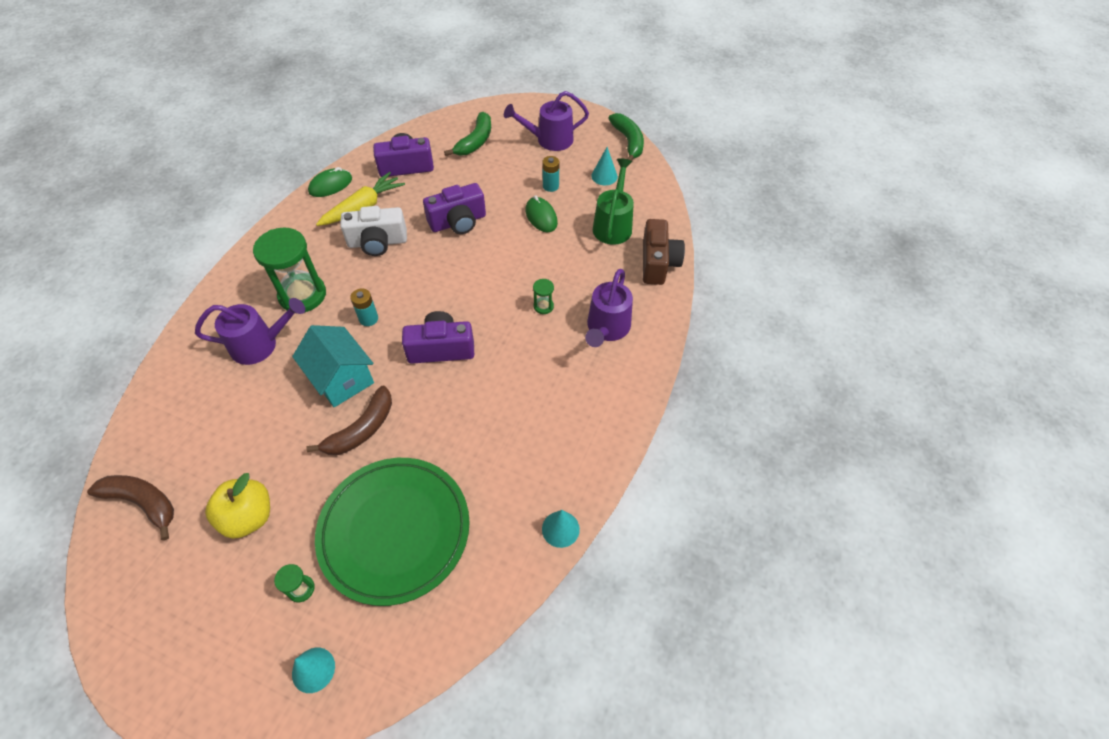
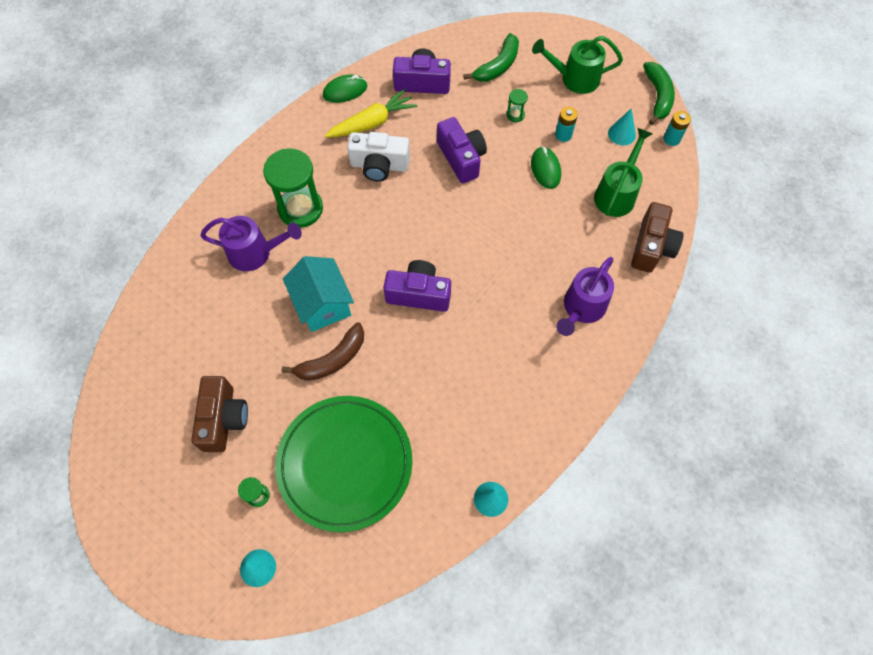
camera: 15 degrees right, 10 degrees up
(143, 502) = (138, 384): brown banana -> none
(249, 517) = (224, 419): yellow apple -> brown camera
(368, 319) = (357, 247): turquoise battery -> turquoise battery (671, 139)
(458, 222) = (461, 158): purple camera -> purple camera turned 105 degrees counterclockwise
(543, 306) = (525, 270): green hourglass -> green hourglass (515, 115)
(549, 140) = (574, 79): purple watering can -> green watering can

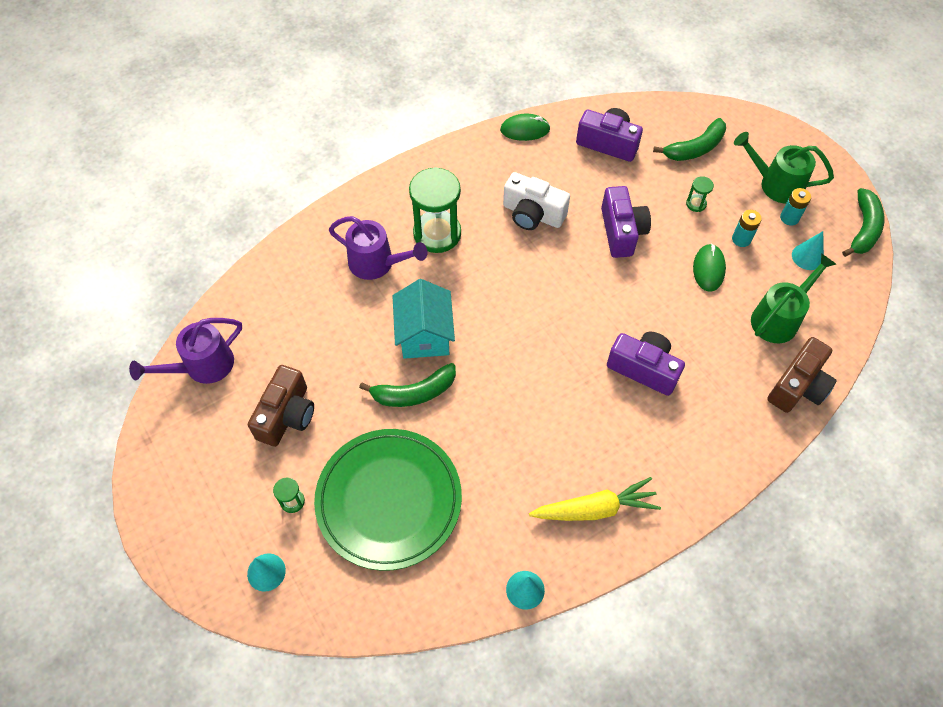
camera: 20 degrees right, 5 degrees down
(332, 359) = (414, 393): brown banana -> green banana
(372, 123) = (541, 169): yellow carrot -> yellow carrot (595, 509)
(418, 294) = (526, 355): purple camera -> purple camera (643, 369)
(581, 309) = (695, 427): purple watering can -> purple watering can (202, 367)
(671, 139) = (863, 278): turquoise battery -> turquoise battery (789, 218)

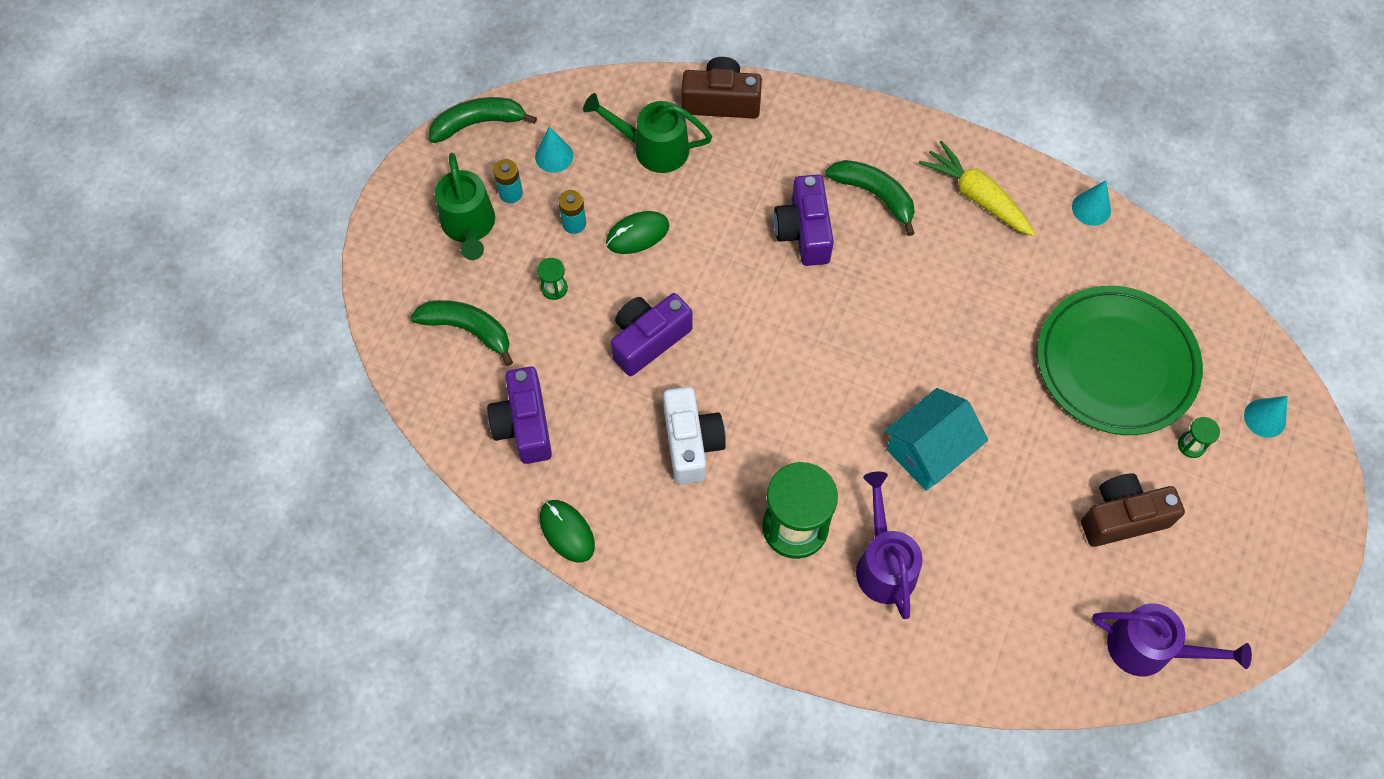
camera: 125 degrees left, 5 degrees up
(414, 393) = (998, 416): green banana -> green banana (875, 195)

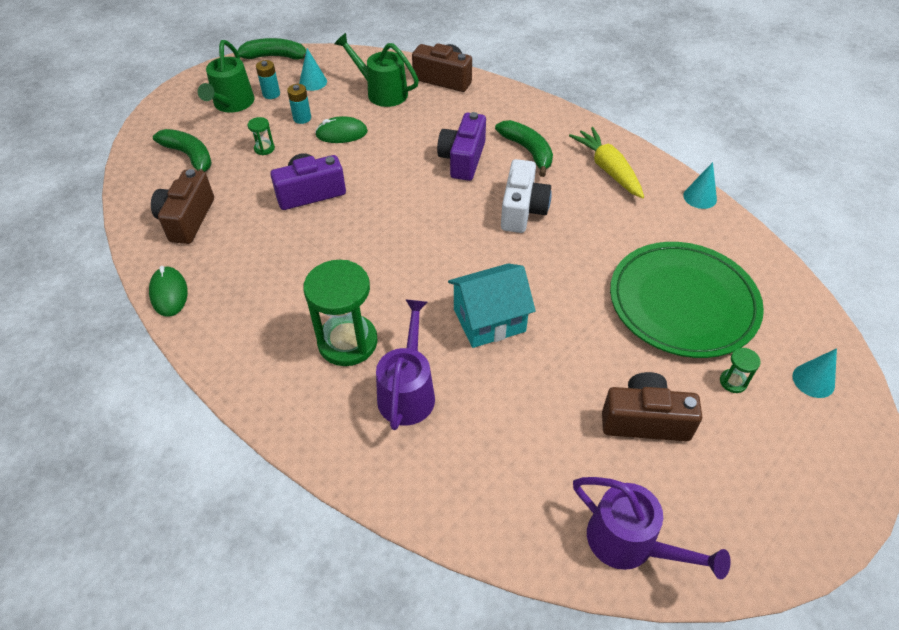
camera: 20 degrees right, 15 degrees down
(524, 425) = (187, 219): purple camera -> brown camera
(691, 443) = (300, 263): white camera -> white camera (522, 210)

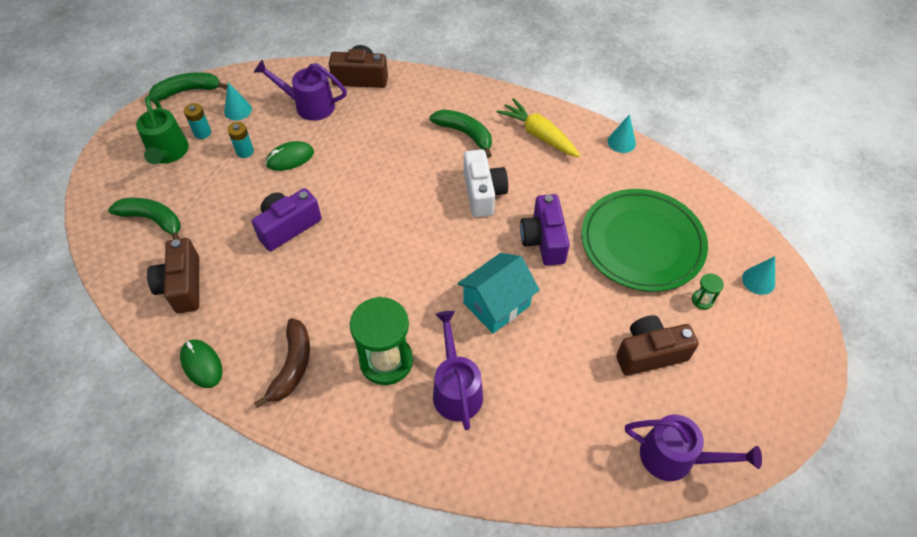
camera: 20 degrees left, 5 degrees up
(252, 320) = (292, 366): none -> brown banana
(264, 148) = (223, 192): green hourglass -> none
(381, 92) = (308, 105): green watering can -> purple watering can
(463, 159) = (412, 156): purple camera -> purple camera (544, 240)

